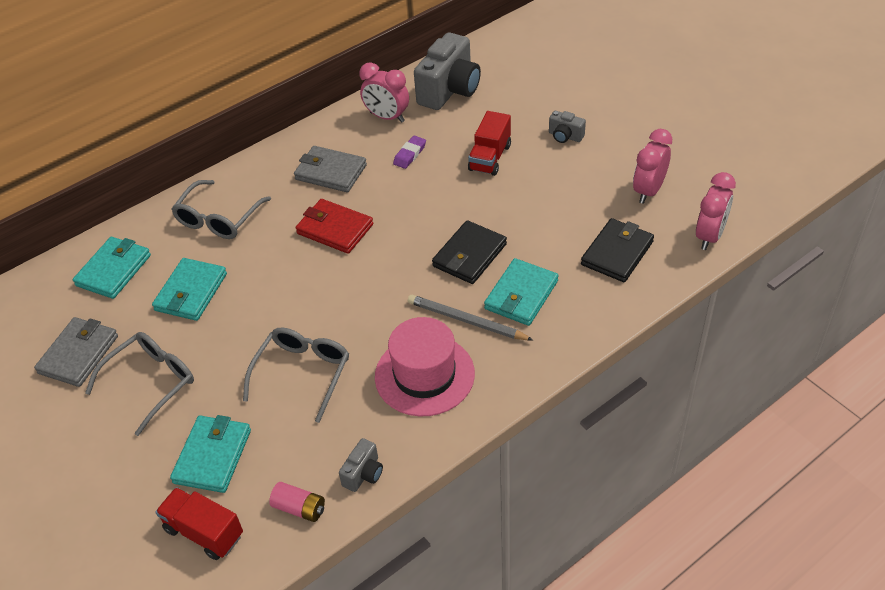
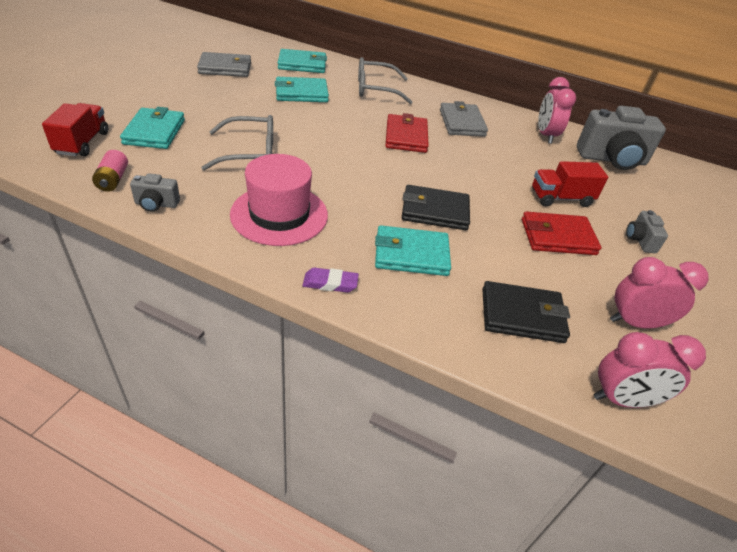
camera: 55 degrees right, 5 degrees down
(151, 383) = (213, 96): grey glasses -> none
(212, 456) = (154, 132): turquoise wallet -> turquoise wallet turned 75 degrees counterclockwise
(410, 154) = (518, 155): purple eraser -> purple eraser (330, 283)
(466, 321) = (356, 226): grey pencil -> none
(539, 186) = (558, 237): none -> red wallet

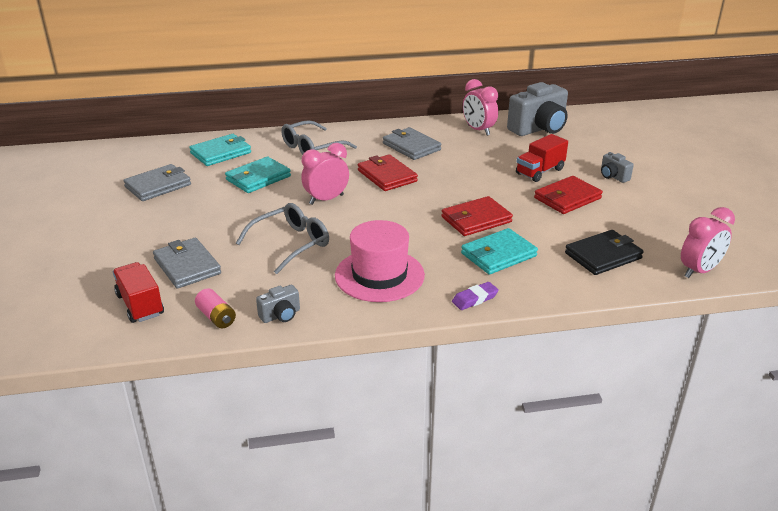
camera: 30 degrees left, 10 degrees down
(154, 132) = (187, 266): turquoise wallet -> grey wallet
(435, 211) = (476, 219): black wallet -> red wallet
(635, 323) = (662, 227): pink clock -> pink clock (326, 199)

